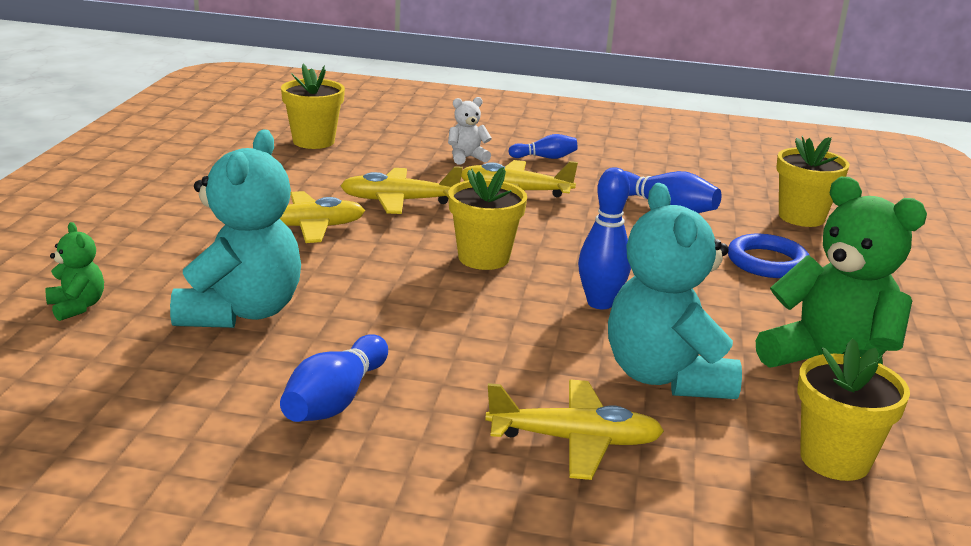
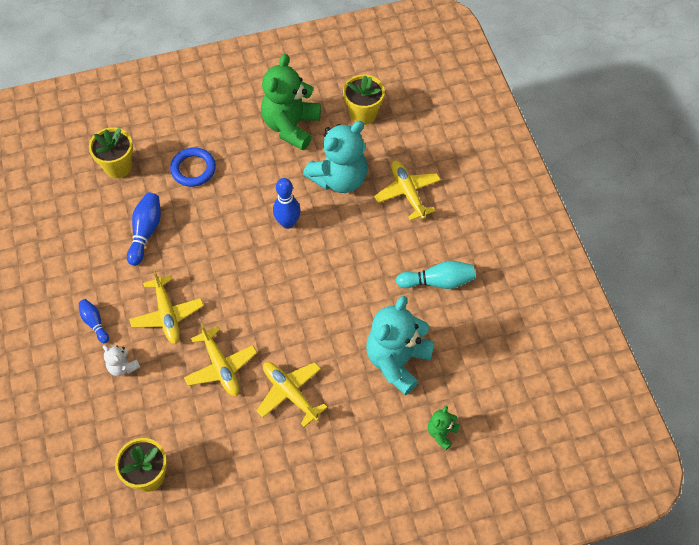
camera: 115 degrees left, 35 degrees up
(241, 312) = (397, 361): turquoise teddy bear -> turquoise teddy bear turned 45 degrees counterclockwise
(335, 400) = (438, 282): blue bowling pin -> turquoise bowling pin
(483, 258) = (270, 290): yellow flower pot -> none

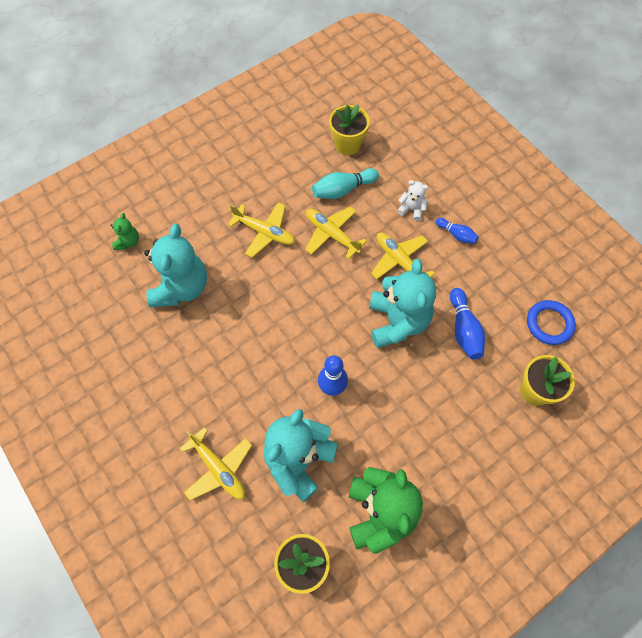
camera: 160 degrees right, 5 degrees up
(193, 169) = (458, 415): blue ring -> blue ring (549, 324)
(201, 258) = (397, 322): none -> turquoise teddy bear
(438, 282) = (161, 375): turquoise bowling pin -> turquoise bowling pin (343, 190)

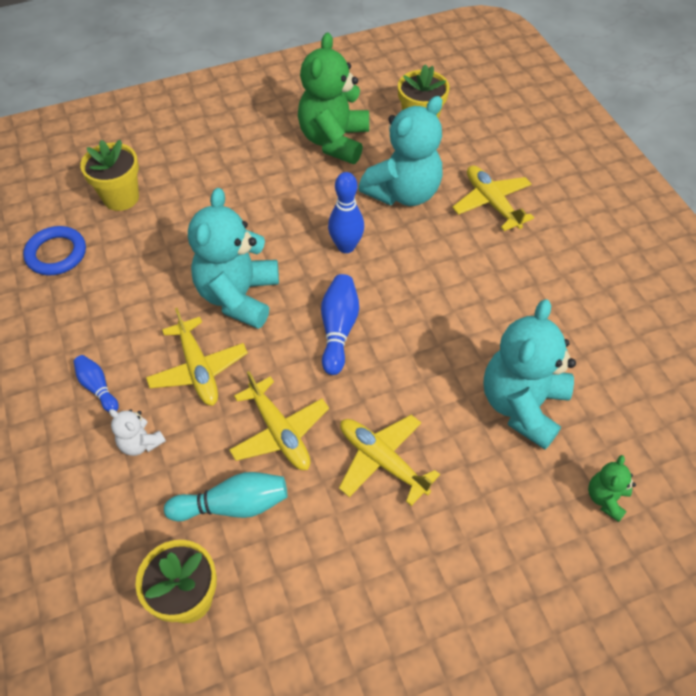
camera: 165 degrees left, 10 degrees down
(464, 329) = (161, 270): blue bowling pin -> blue bowling pin (338, 329)

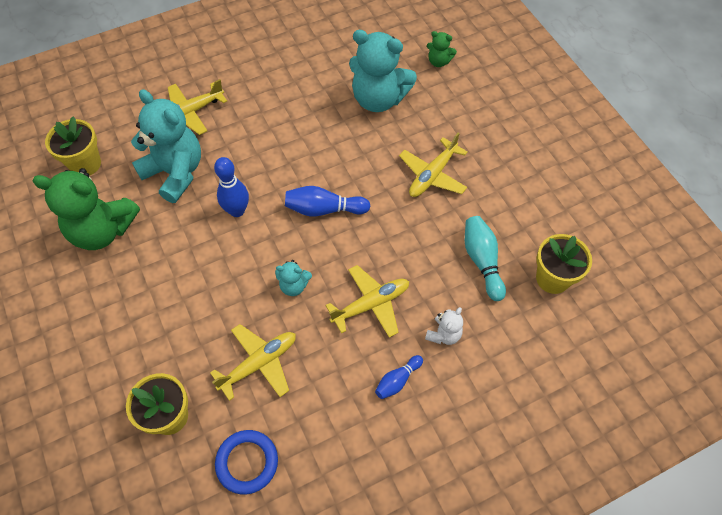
camera: 95 degrees left, 5 degrees up
(238, 296) = (294, 286): turquoise teddy bear -> turquoise teddy bear, size x0.46
(280, 432) = (420, 239): yellow plane -> yellow plane (259, 363)

